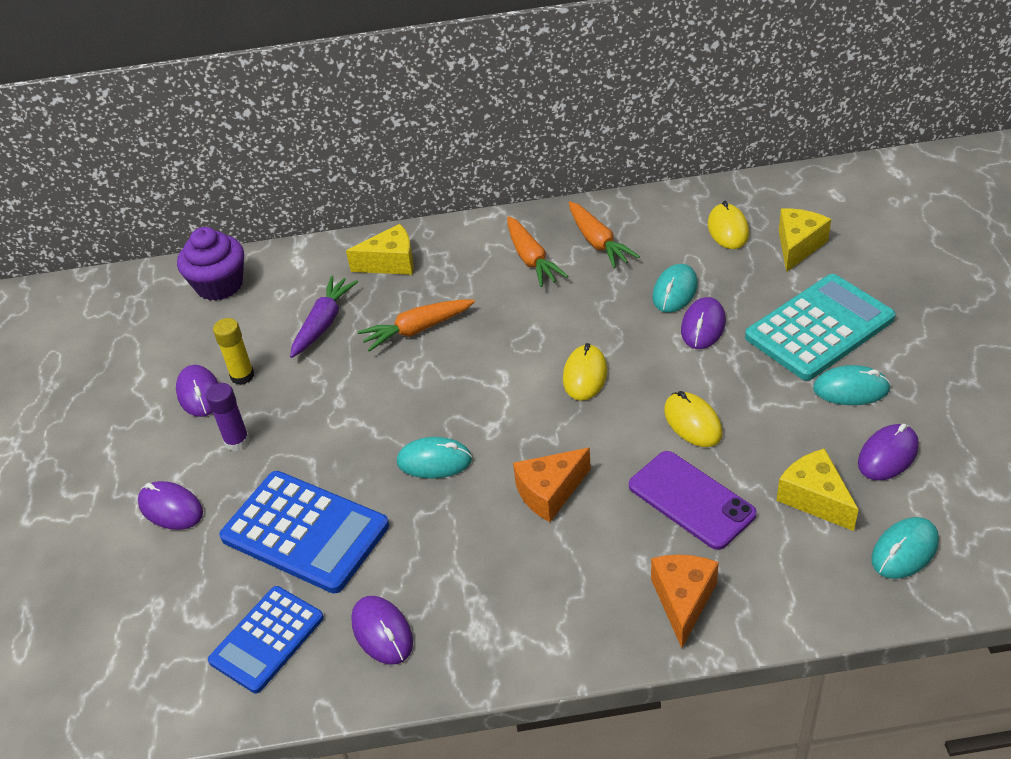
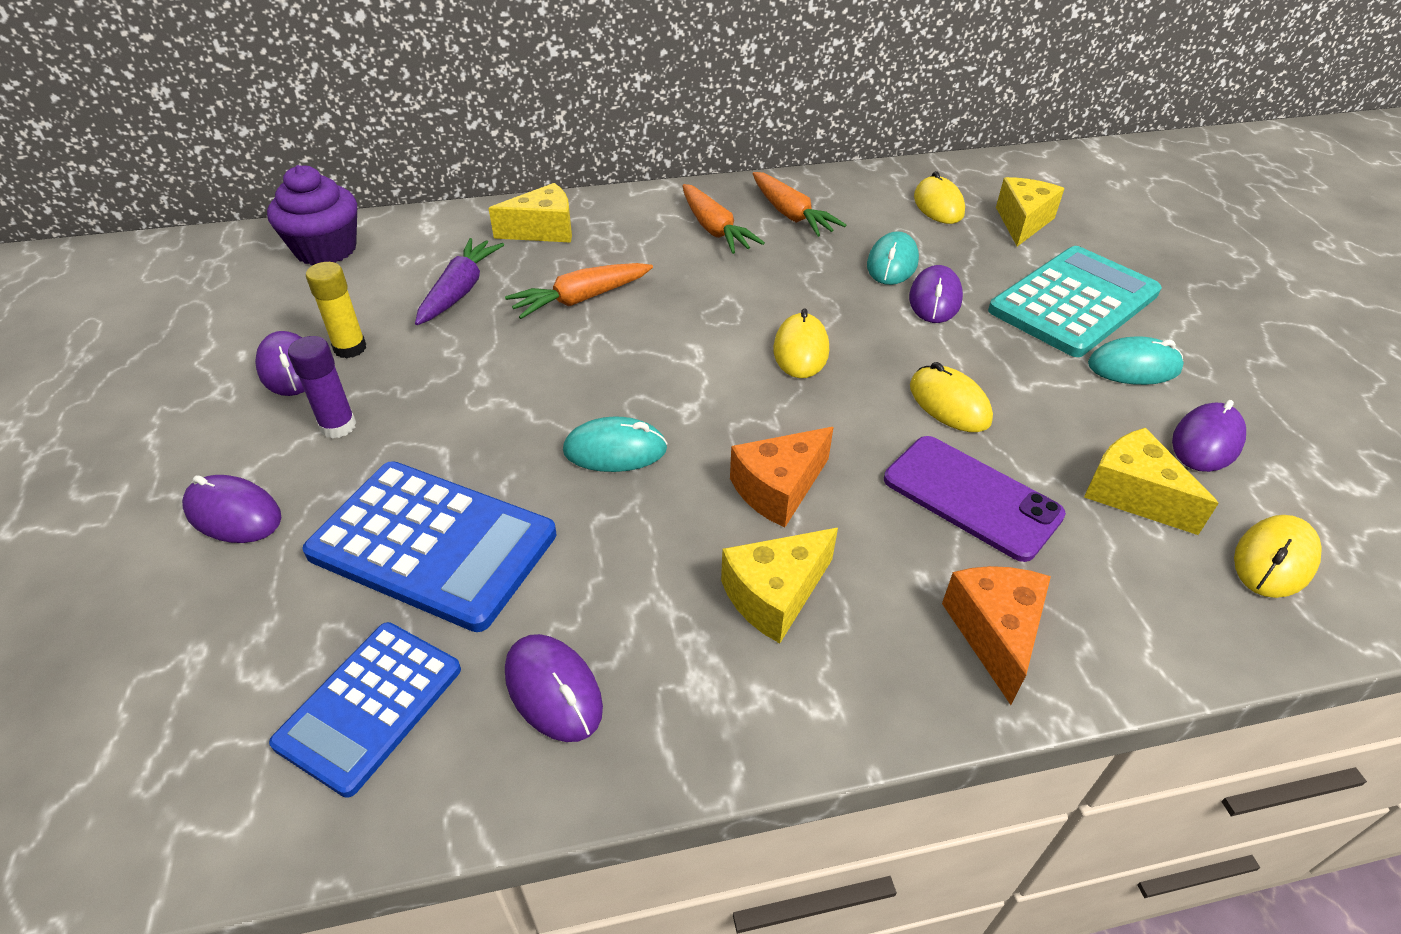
camera: 10 degrees left, 0 degrees up
(535, 571) = (774, 595): none -> yellow cheese
(904, 551) = (1274, 560): turquoise mouse -> yellow mouse

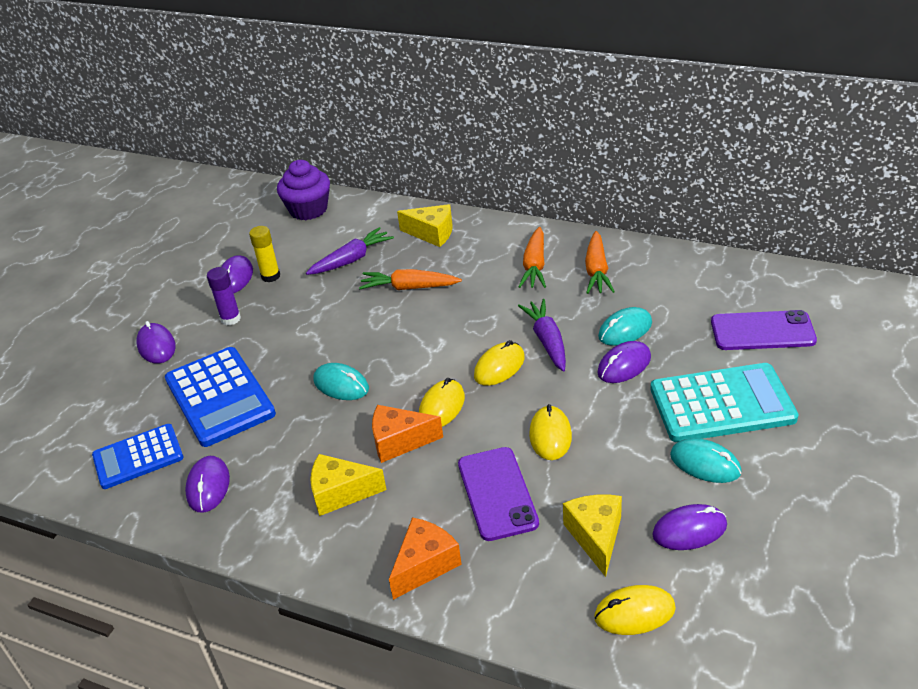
camera: 40 degrees right, 5 degrees down
(822, 303) = (547, 341): none -> purple carrot
(938, 205) = (712, 297): yellow mouse -> yellow mouse (442, 407)
(1022, 222) = (762, 331): yellow cheese -> purple phone

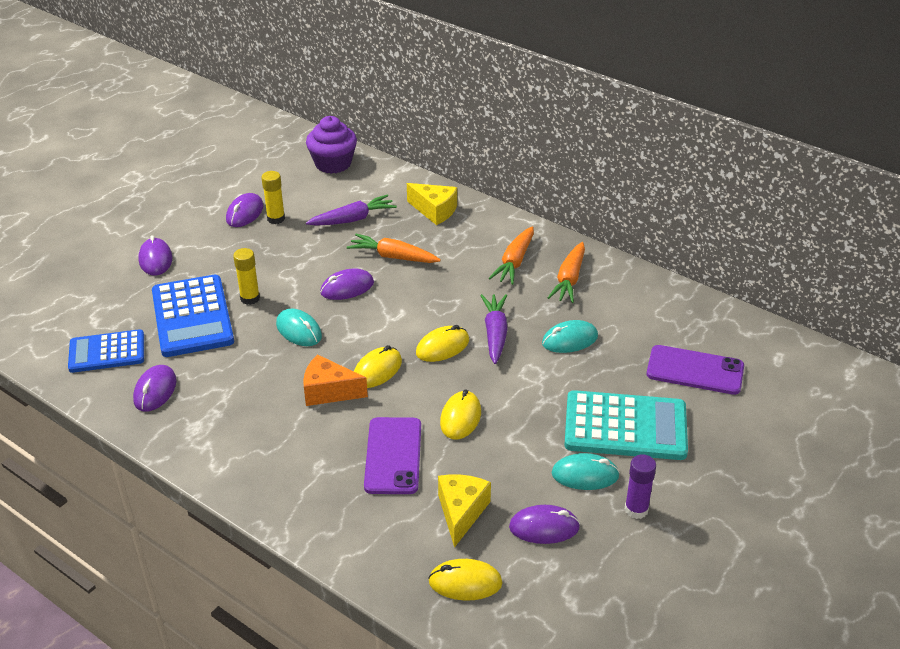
camera: 10 degrees right, 0 degrees up
(230, 319) = (227, 249): purple glue stick -> purple glue stick (636, 509)
(275, 363) = (250, 298): none -> yellow glue stick
(340, 493) = (262, 423): yellow cheese -> none
(425, 565) = (308, 499): orange cheese -> none
(624, 365) = (554, 372): purple mouse -> purple mouse (347, 288)
(705, 464) = (585, 475): turquoise mouse -> turquoise mouse turned 45 degrees counterclockwise

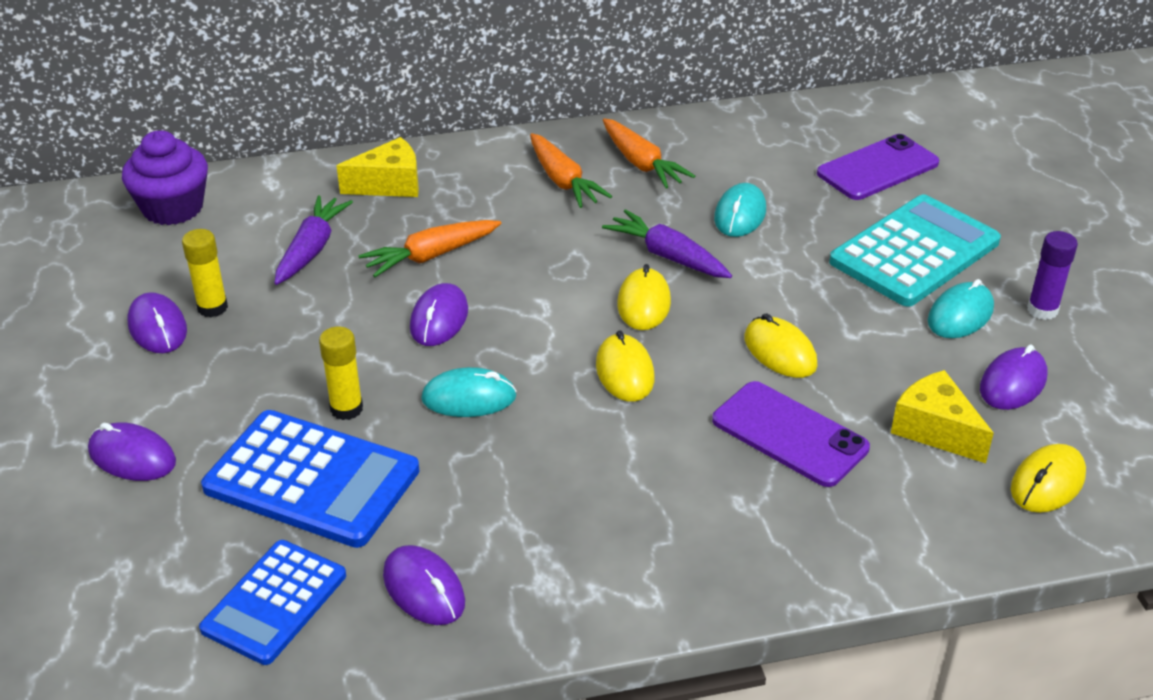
camera: 50 degrees left, 0 degrees up
(329, 391) = (616, 429): orange cheese -> none

